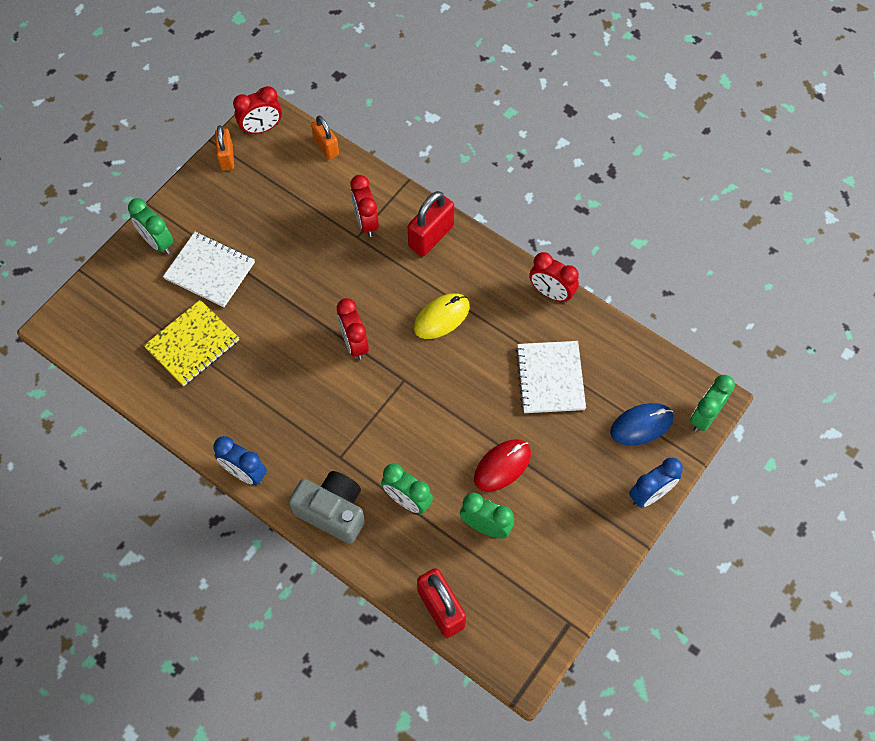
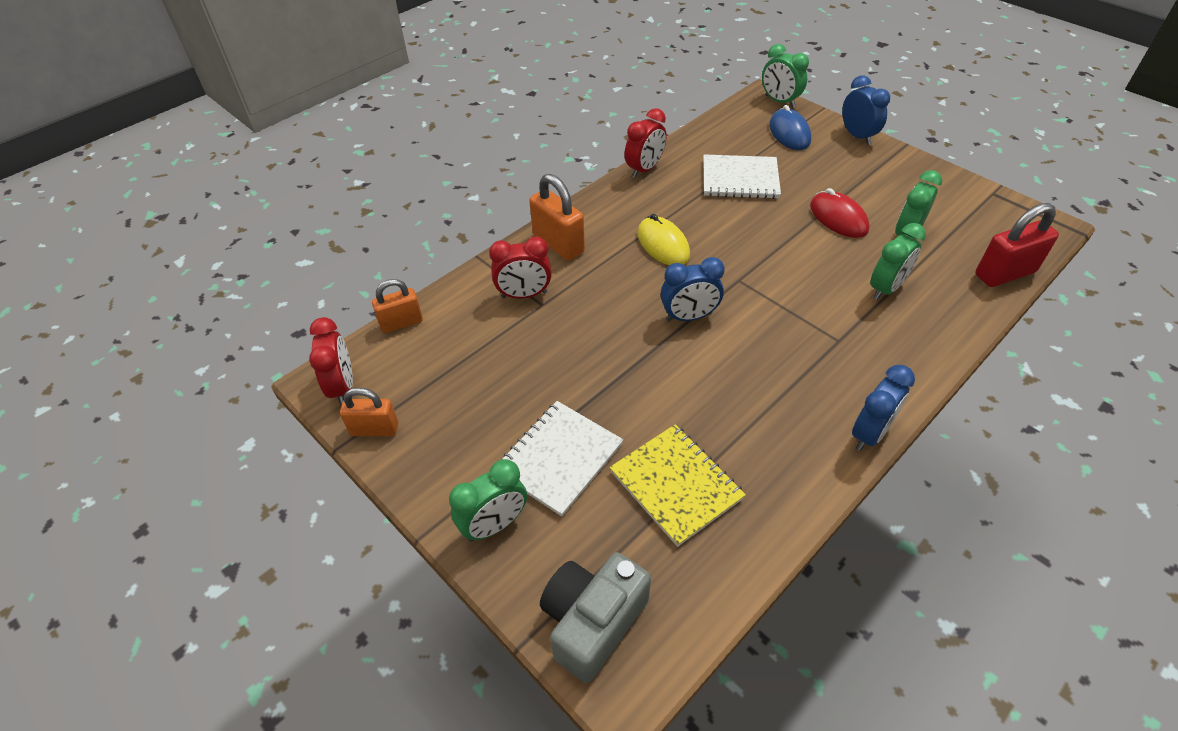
camera: 80 degrees left, 15 degrees down
(332, 511) = (909, 351): grey camera -> grey camera (592, 621)
(354, 343) = (689, 317): red clock -> blue clock
(431, 237) = (558, 244): red padlock -> orange padlock

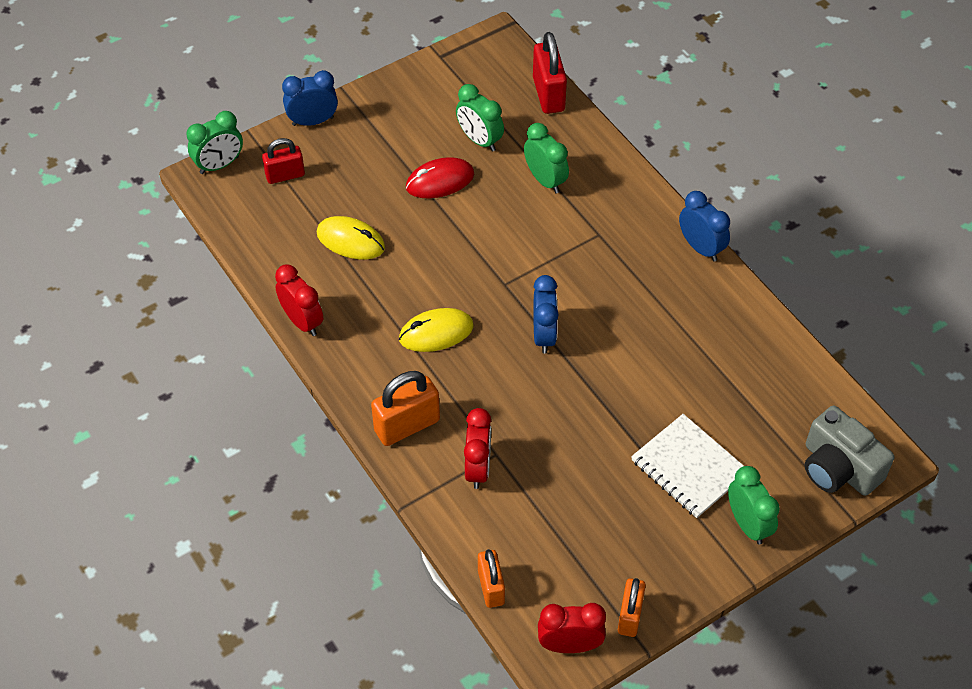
camera: 80 degrees left, 5 degrees up
(676, 485) = (728, 389): yellow notebook -> none
(740, 179) = (350, 241): white notebook -> yellow mouse
(789, 133) = (285, 175): blue mouse -> red padlock

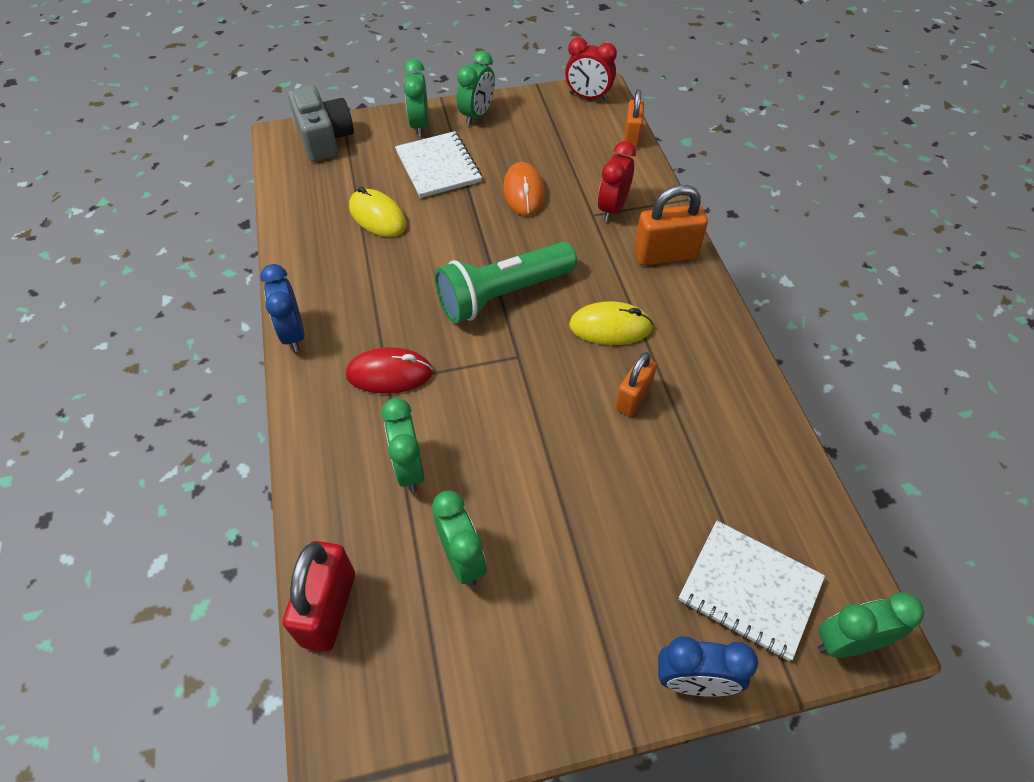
camera: 160 degrees left, 0 degrees up
(285, 175) = (749, 590): red padlock -> white notebook
(302, 321) = (752, 379): red clock -> none
(350, 241) = (678, 460): yellow mouse -> yellow mouse (377, 217)
(440, 181) = (540, 510): red mouse -> red mouse (389, 374)
(544, 335) = (503, 295): blue clock -> green flashlight
(579, 461) = (524, 192): none -> orange mouse
(630, 616) = (538, 100): orange padlock -> orange padlock (633, 398)
(690, 564) = (477, 115): none -> green clock

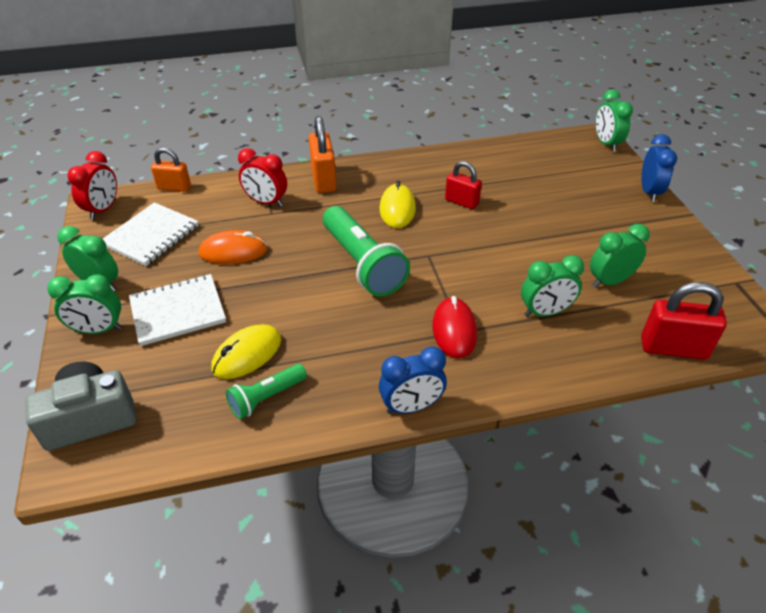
camera: 90 degrees left, 10 degrees down
(324, 233) = (266, 398): none -> green flashlight
(633, 398) = (461, 202): orange padlock -> red padlock
(749, 590) = (588, 169): white notebook -> white notebook (151, 236)

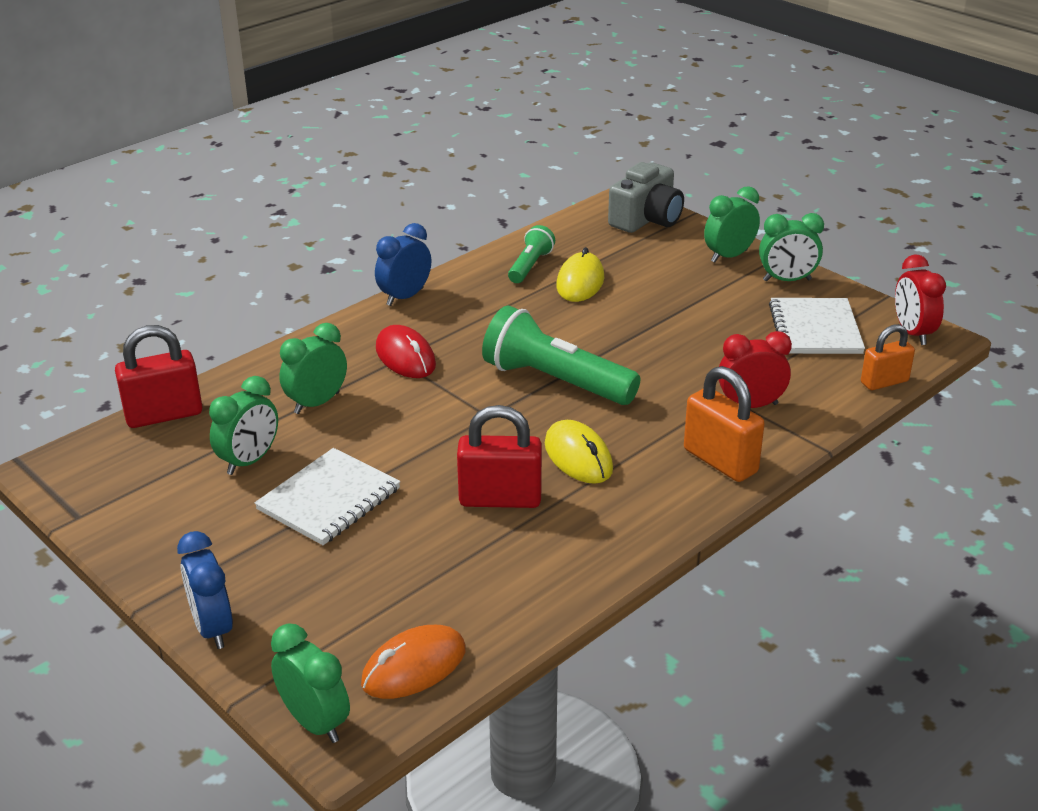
camera: 150 degrees right, 10 degrees down
(178, 311) = (683, 287): white notebook -> white notebook (329, 499)
(233, 251) = (707, 345): orange mouse -> orange mouse (414, 667)
(461, 202) = (500, 499): red padlock -> red padlock, size x1.51

